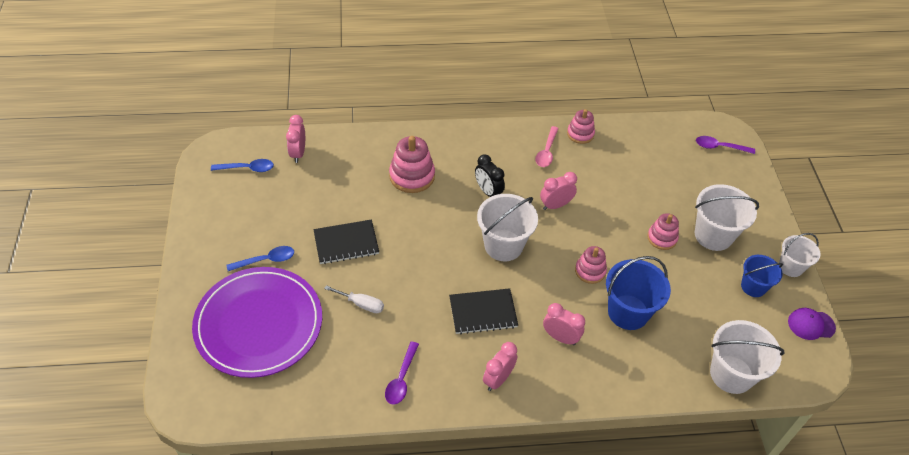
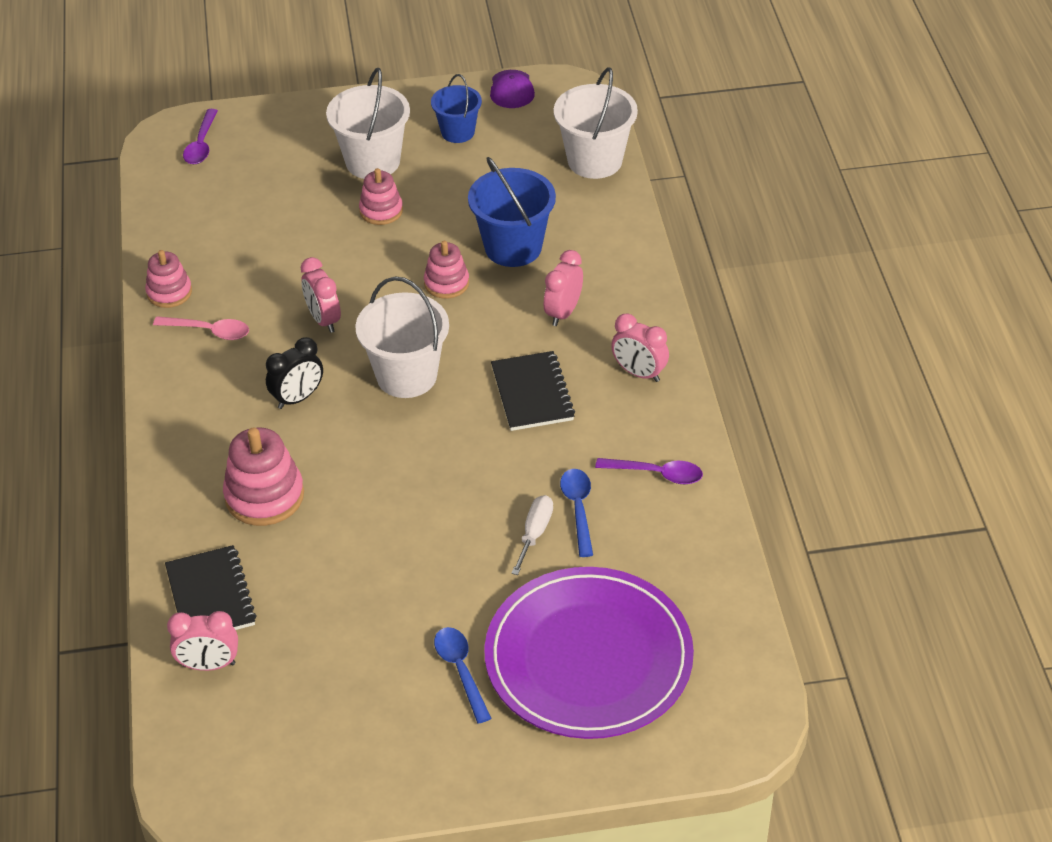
camera: 90 degrees left, 5 degrees down
(247, 168) = (248, 738): blue spoon -> blue spoon (578, 509)
(346, 243) = (416, 567): black notebook -> black notebook (210, 596)
(791, 267) = (422, 97): white bucket -> none

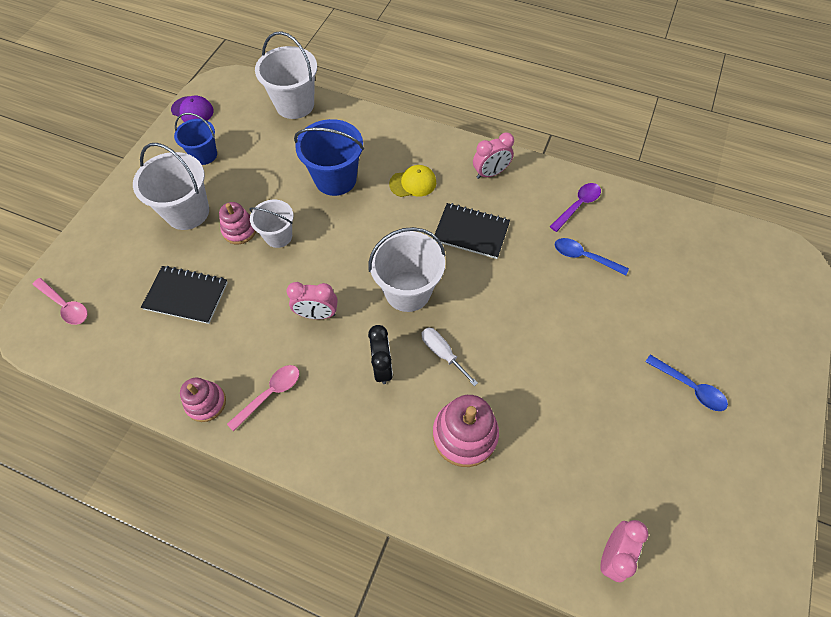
camera: 60 degrees left, 15 degrees up
(201, 144) = (65, 305): purple spoon -> pink spoon
(210, 596) = (543, 520): black notebook -> black notebook (186, 296)
(397, 243) = (278, 236): none -> white bucket
(446, 283) = (339, 228): pink stacking toy -> none
(461, 671) = (689, 387): blue spoon -> blue spoon turned 150 degrees counterclockwise
(535, 533) = (592, 289): white screwdriver -> white screwdriver (442, 353)
(563, 313) = (413, 183): pink clock -> yellow cap
(588, 658) = (709, 312): purple plate -> none

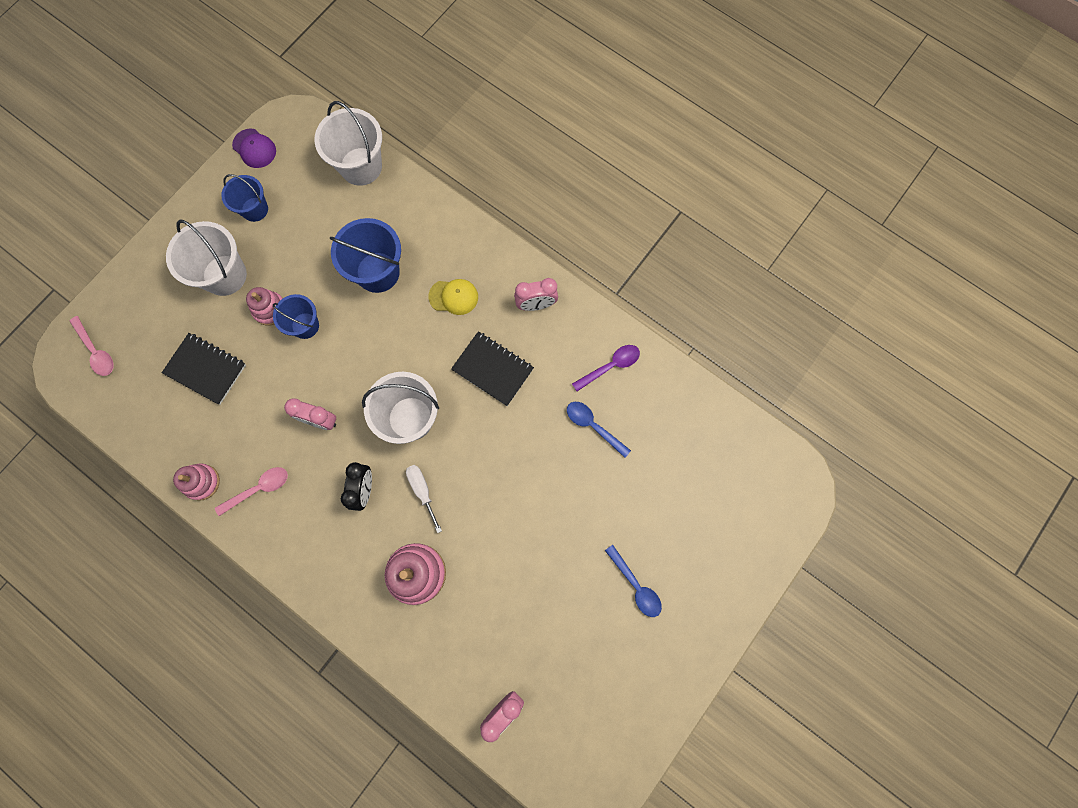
camera: 15 degrees right, 15 degrees up
(278, 236) = (305, 325): white bucket -> blue bucket

